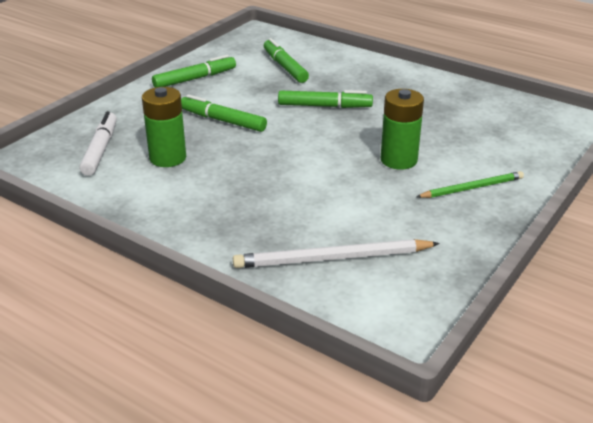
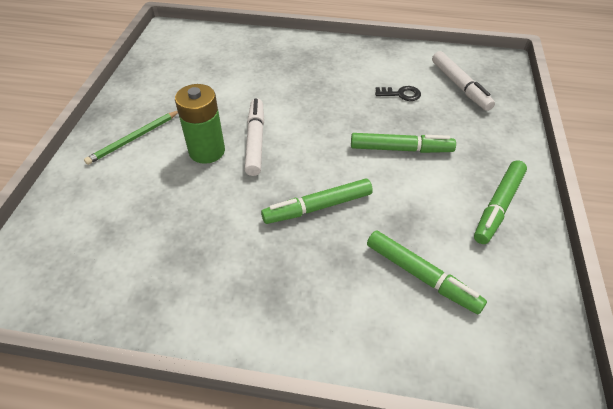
camera: 155 degrees right, 15 degrees up
(168, 158) = (401, 94): green battery -> black key
(332, 258) = (224, 55): white pencil -> none
(347, 156) = (255, 141): none -> white marker

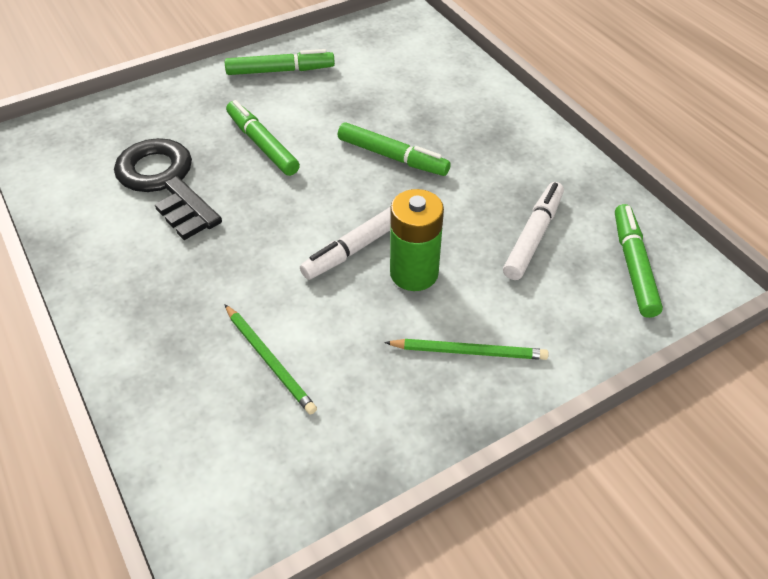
camera: 130 degrees left, 0 degrees up
(224, 75) = (269, 360): none -> green pencil
(401, 94) = (165, 182): black key -> black key, size x2.44
(421, 276) = (394, 80): green marker -> green marker (633, 265)
(460, 86) = (109, 148): white marker -> white marker (533, 236)

